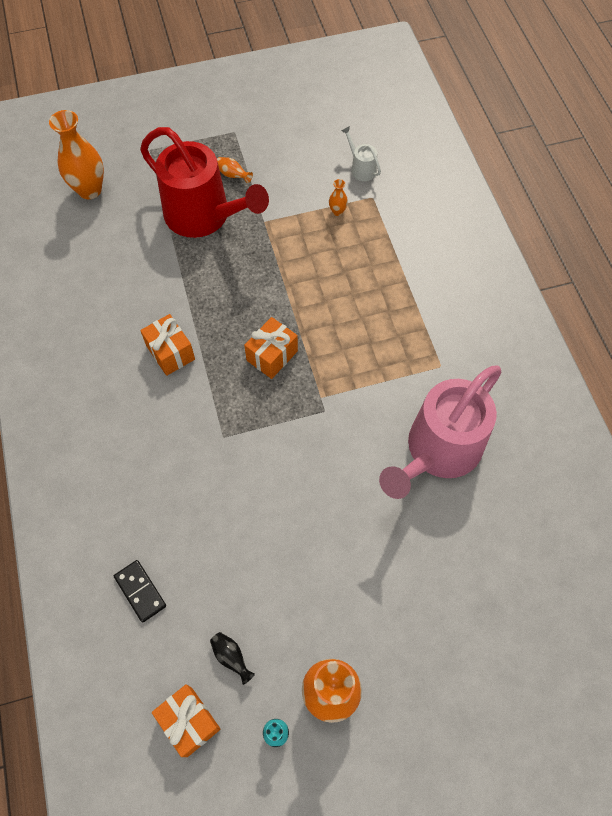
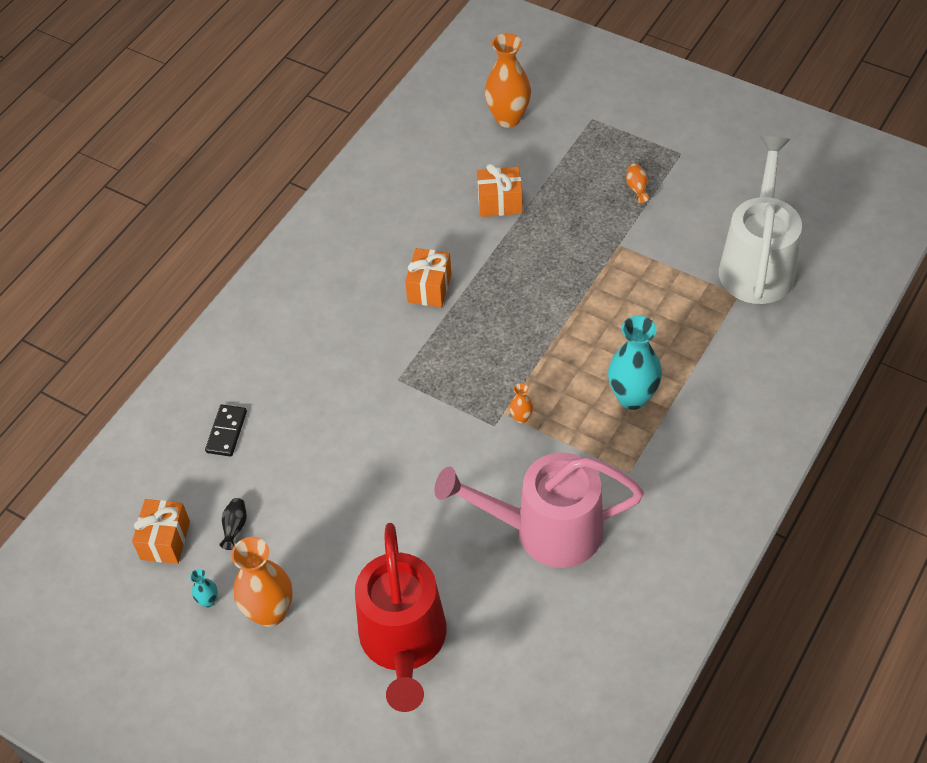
camera: 50 degrees right, 10 degrees down
(204, 216) = (574, 205): red watering can -> red watering can (404, 643)
(272, 356) = (502, 352): orange gift -> orange gift (500, 203)
(337, 211) = (691, 283): orange vase -> orange vase (521, 418)
(361, 168) = (757, 263): white watering can -> white watering can, size x2.49
(387, 315) = (632, 397): none -> turquoise vase

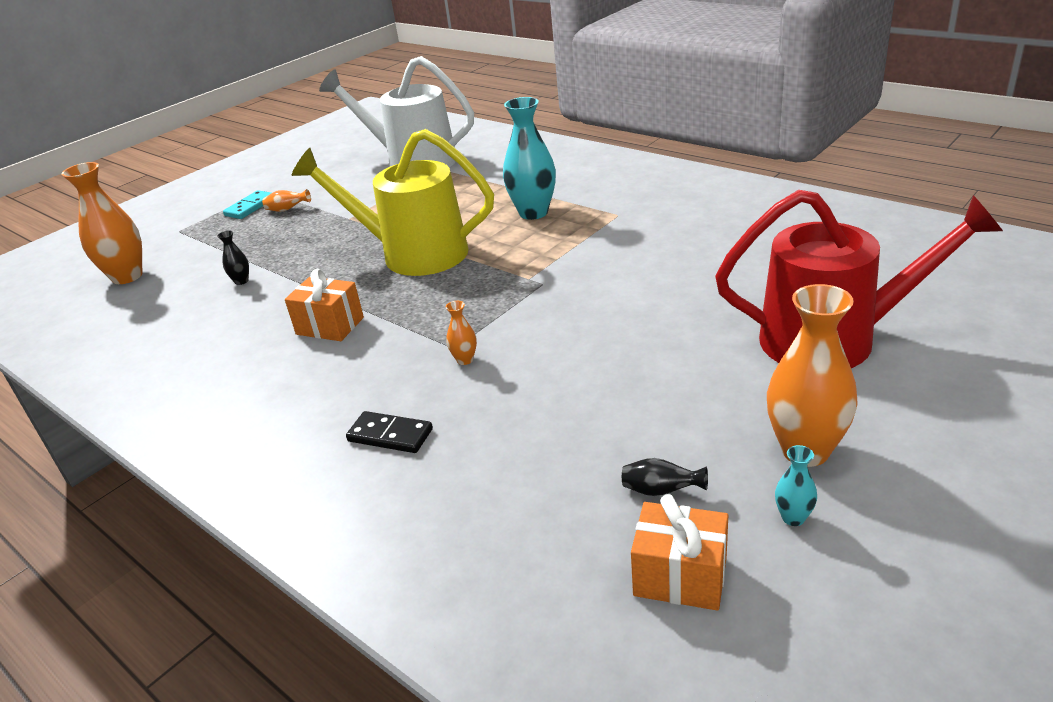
camera: 80 degrees left, 20 degrees down
(226, 432) = (484, 505): black domino -> black domino (390, 435)
(500, 203) = (241, 281): orange gift -> black vase
(521, 418) = (538, 268): orange vase -> orange vase (465, 360)
(545, 530) = (681, 255): pink watering can -> none
(547, 315) = (412, 254): none -> yellow watering can
(642, 156) = (250, 207): none -> turquoise domino

